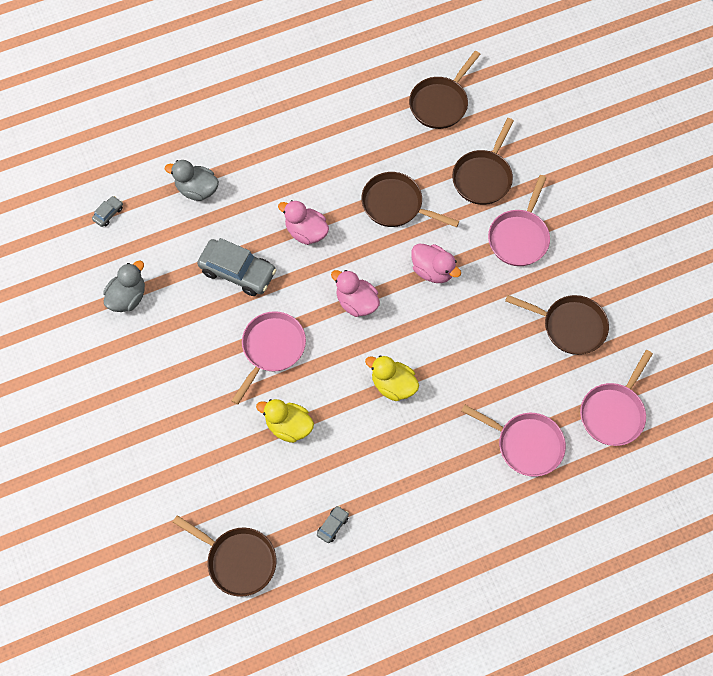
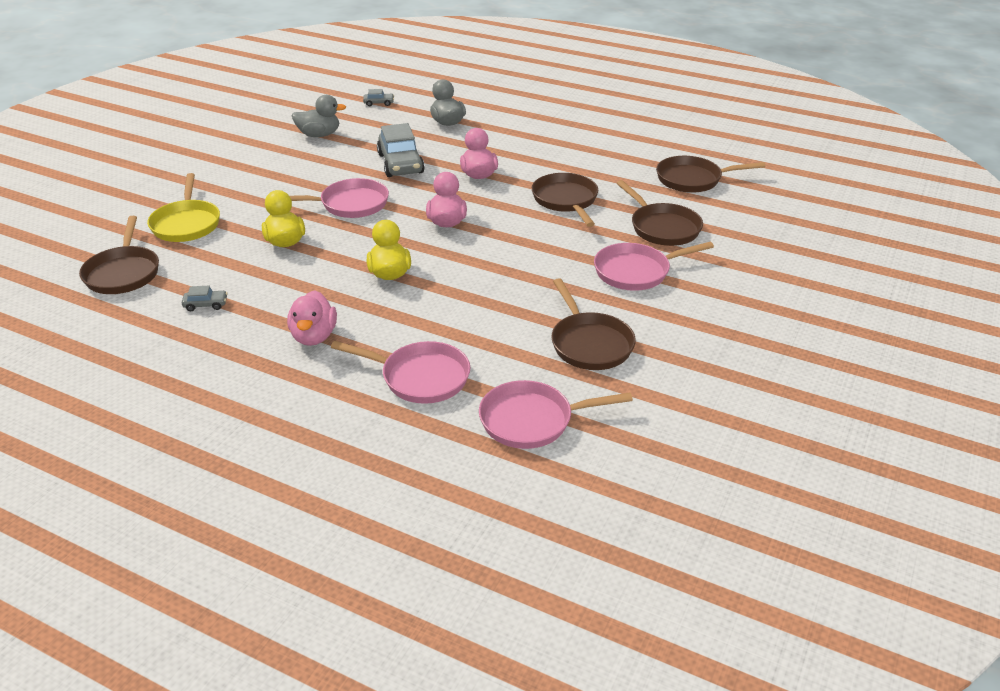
camera: 50 degrees right, 30 degrees down
(198, 480) = (186, 224): none -> yellow pan
(433, 270) = (532, 243): pink duck -> pink duck (314, 336)
(483, 177) = (662, 228): brown pan -> brown pan turned 105 degrees counterclockwise
(526, 444) = (420, 377): pink pan -> pink pan turned 60 degrees counterclockwise

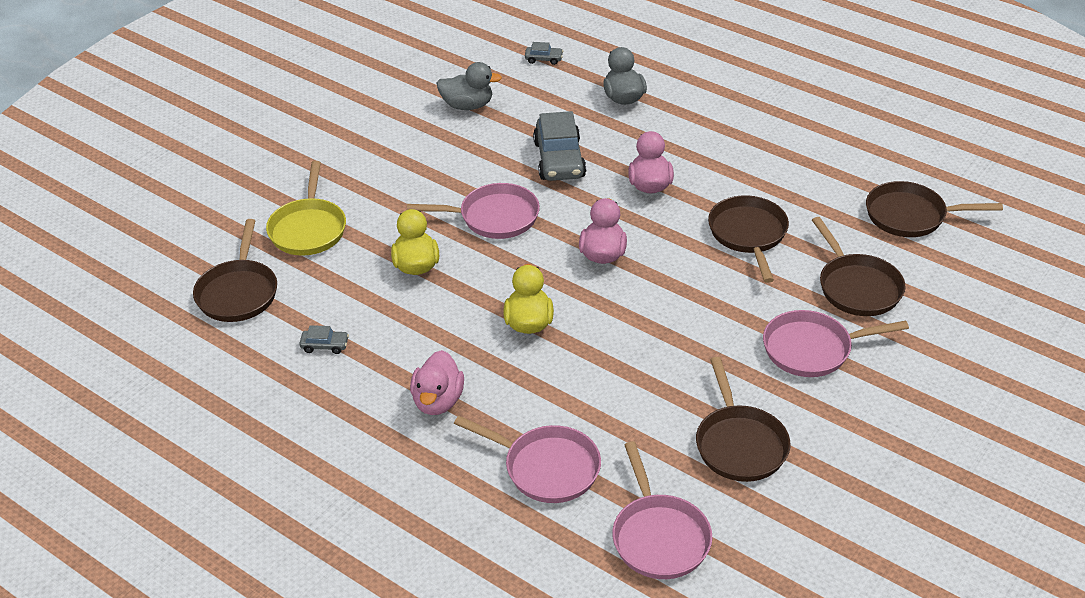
camera: 10 degrees right, 5 degrees up
(532, 420) = (659, 537): pink pan -> pink pan turned 105 degrees counterclockwise

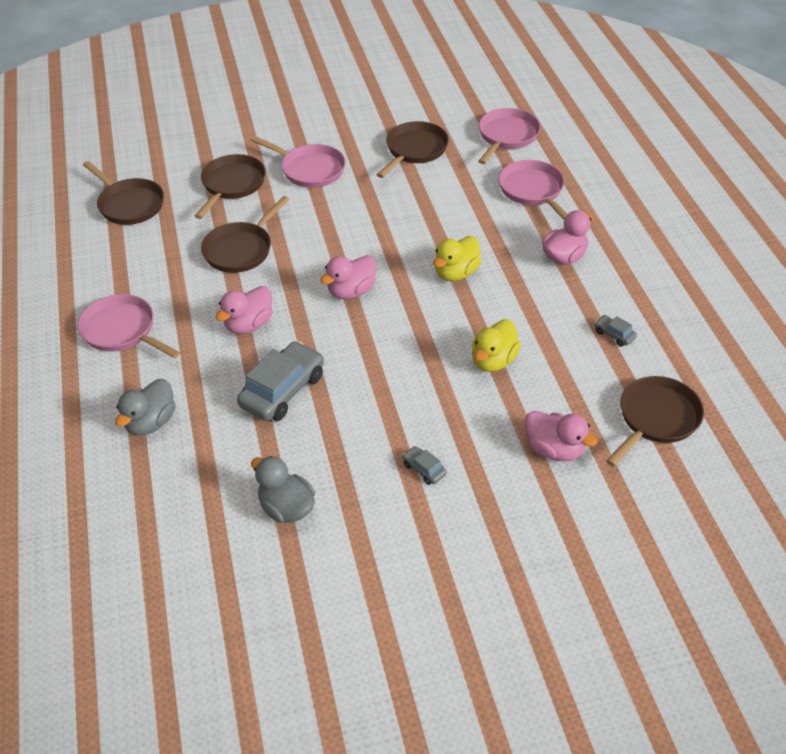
camera: 140 degrees left, 5 degrees up
(308, 229) = (554, 449): yellow pan -> pink duck
(494, 217) = (393, 367): pink pan -> pink pan (122, 331)
(543, 59) = (150, 523): grey car -> grey car (424, 469)

